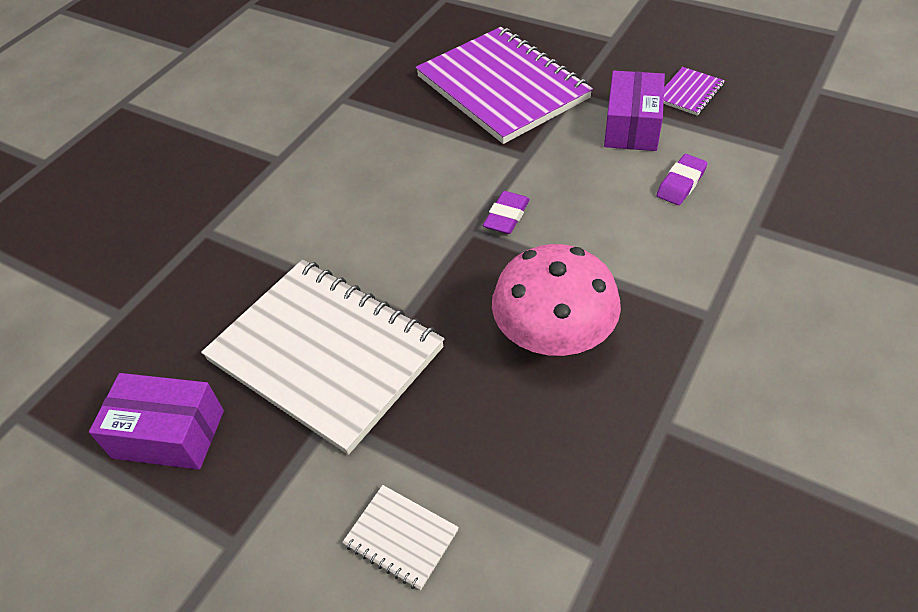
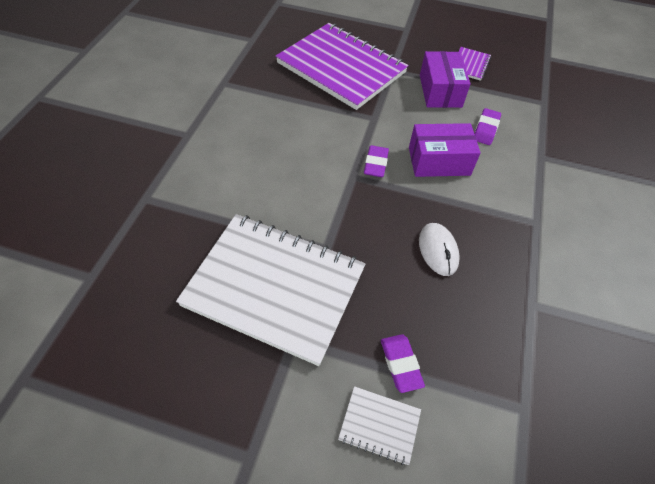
camera: 20 degrees left, 5 degrees up
(168, 434) = (165, 374): purple box -> purple box (439, 161)
(453, 470) = (400, 364): none -> purple eraser
(553, 336) = (438, 250): pink mushroom -> white mouse

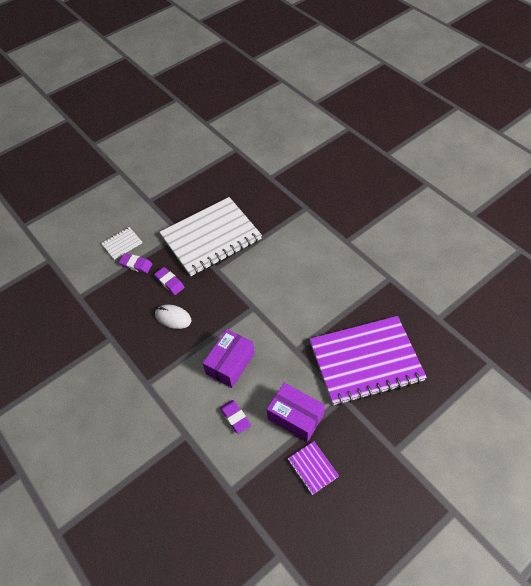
camera: 130 degrees right, 0 degrees up
(376, 164) = (254, 325): purple eraser -> purple eraser (169, 282)

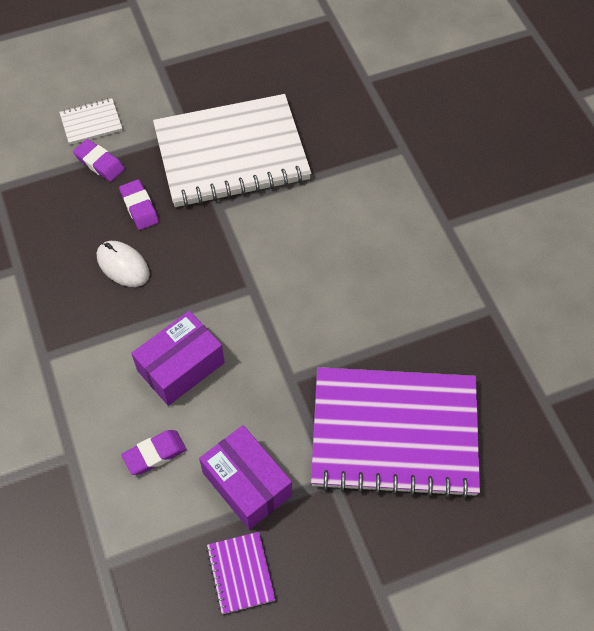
camera: 15 degrees right, 5 degrees up
(235, 417) = (155, 454): purple eraser -> purple eraser turned 75 degrees clockwise

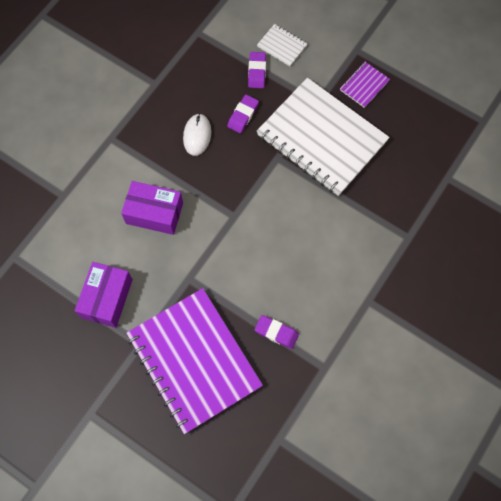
camera: 55 degrees right, 10 degrees up
(155, 454) = (92, 237): purple eraser -> purple eraser (276, 332)
(240, 573) = (53, 330): purple notebook -> purple notebook (364, 85)

